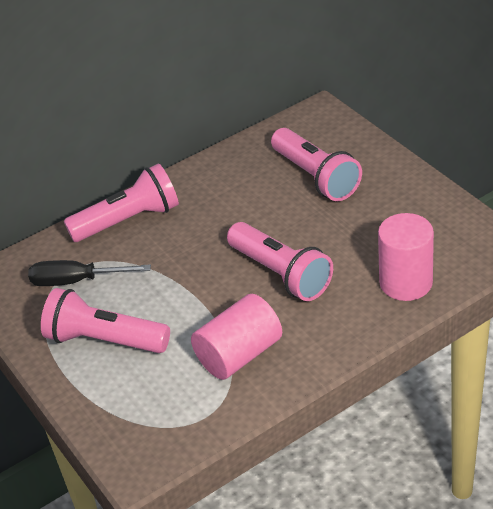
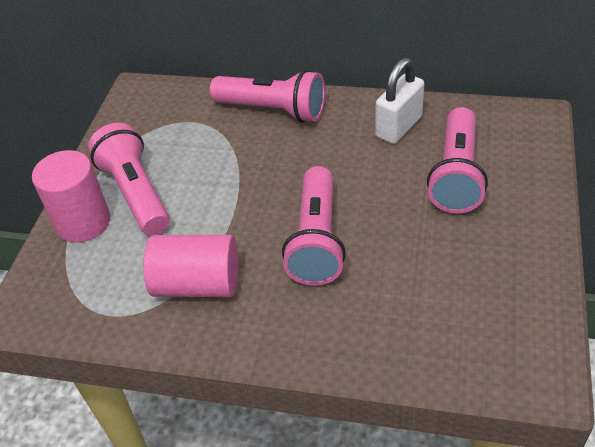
camera: 45 degrees right, 5 degrees up
(76, 281) = (181, 132): black screwdriver -> none
(238, 173) = (399, 127): none -> white padlock
(406, 282) = (404, 335): pink cylinder -> pink cylinder (83, 222)

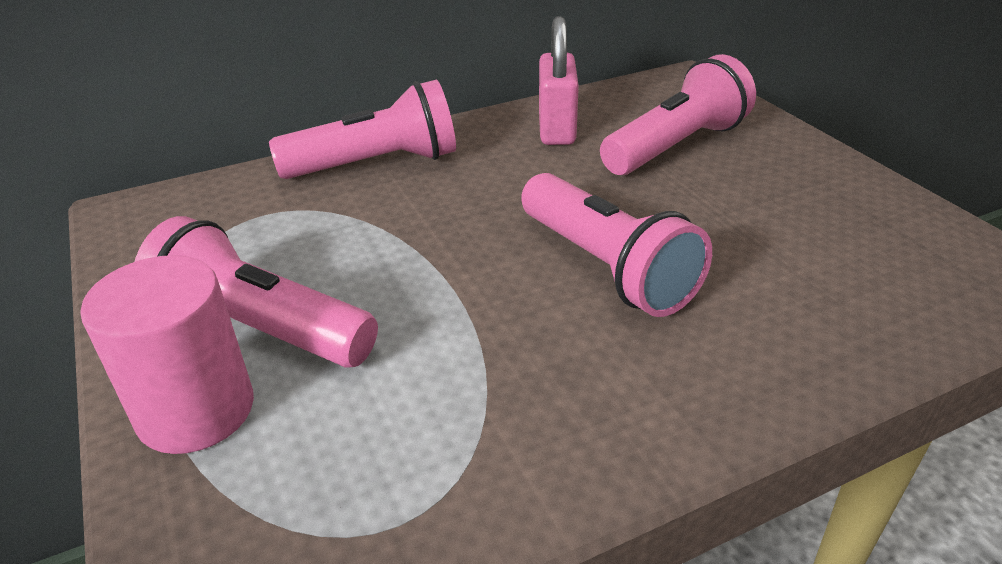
camera: 40 degrees left, 10 degrees down
(197, 284) = (503, 396): pink cylinder -> none
(399, 127) = (557, 129): white padlock -> pink padlock
(456, 175) = (676, 146): pink flashlight -> pink flashlight turned 105 degrees counterclockwise

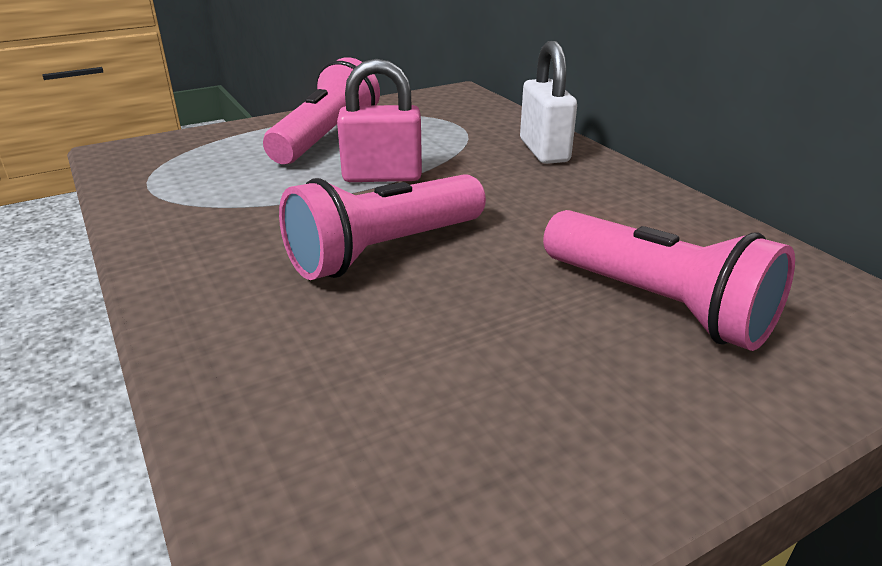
camera: 85 degrees right, 5 degrees down
(196, 410) = (259, 133): pink cylinder -> none
(377, 164) = (544, 151): pink flashlight -> white padlock
(557, 129) = (660, 227): pink padlock -> pink padlock (382, 176)

